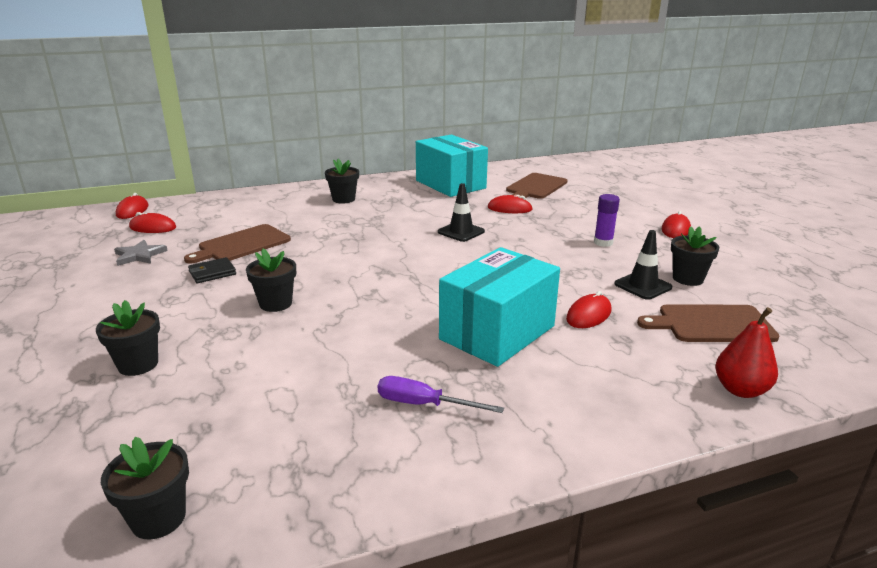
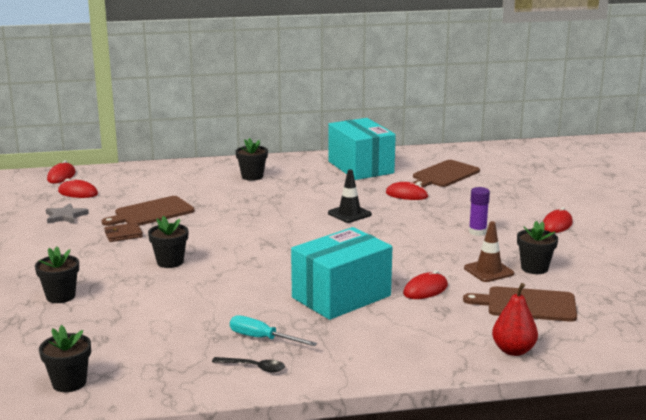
camera: 10 degrees right, 5 degrees down
(212, 273) = (123, 234): black wallet -> brown wallet
(424, 404) = (262, 338): purple screwdriver -> turquoise screwdriver
(428, 455) = (254, 367): none -> black spoon
(643, 286) = (488, 271): black traffic cone -> brown traffic cone

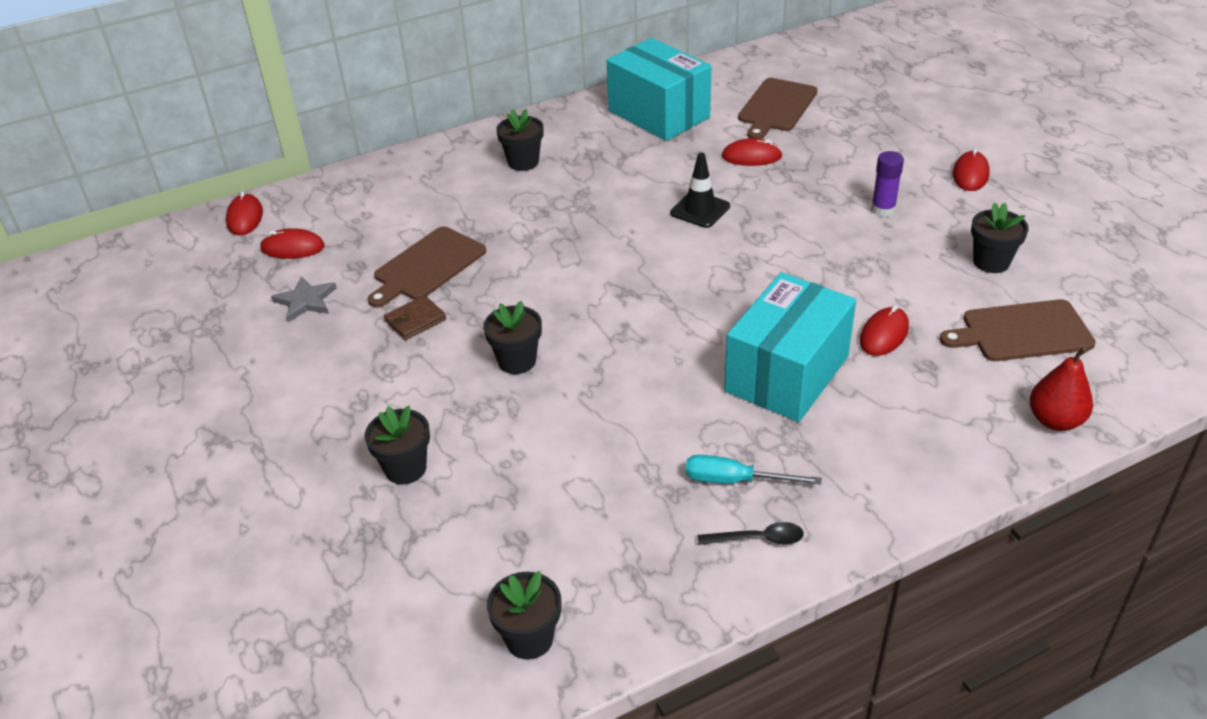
camera: 15 degrees left, 20 degrees up
(488, 271) = (940, 280): brown traffic cone -> none

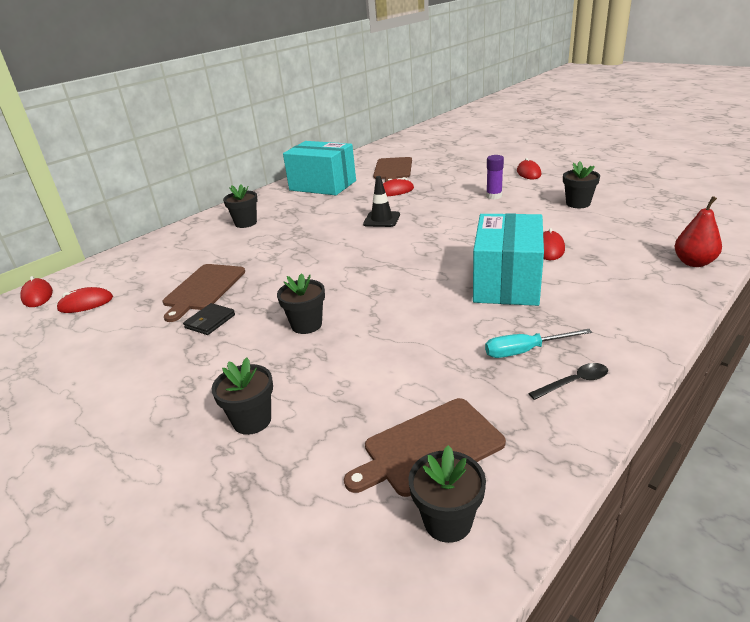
camera: 20 degrees left, 10 degrees down
(305, 301) = (109, 332): grey star -> none
(415, 320) = (210, 321): brown wallet -> black wallet
(1022, 332) = (628, 228): brown cutting board -> brown cutting board (429, 448)

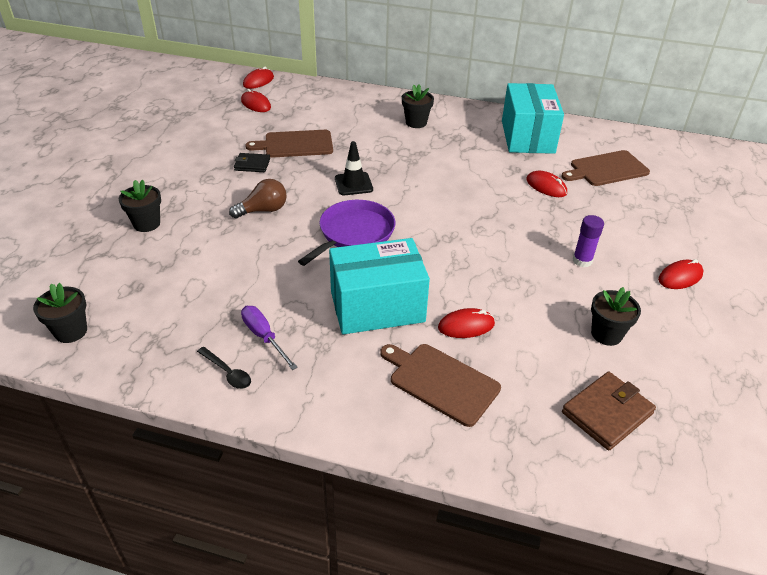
camera: 60 degrees right, 10 degrees up
(306, 325) = (263, 210): black flower pot -> brown light bulb
(381, 219) = (469, 196): black traffic cone -> black traffic cone (353, 184)
(391, 278) = (354, 233): none -> purple pan
(429, 448) = (135, 308): brown cutting board -> brown cutting board (440, 382)
(525, 351) = (264, 337): turquoise screwdriver -> purple screwdriver
(657, 218) = (607, 413): none -> brown wallet
(693, 263) = (492, 450): red pear -> none

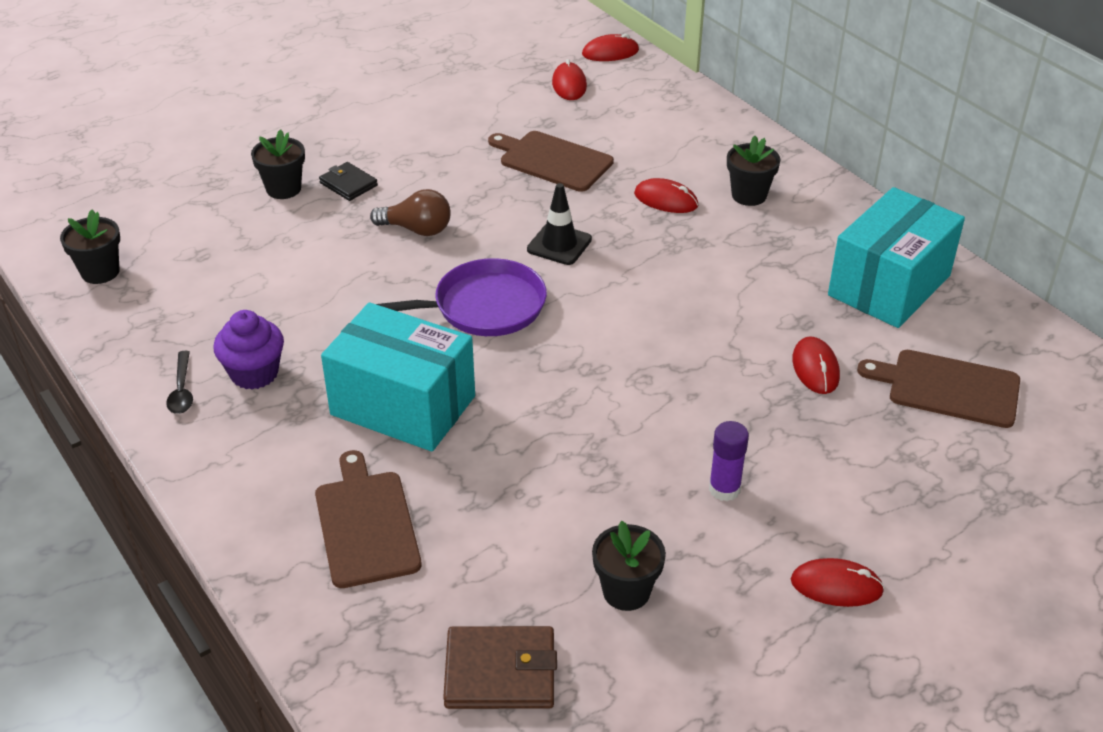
camera: 40 degrees right, 0 degrees up
(252, 164) = (471, 166): black wallet -> black wallet (348, 184)
(264, 337) = (254, 373): purple screwdriver -> purple cupcake
(466, 326) = (471, 482): red mouse -> red mouse (666, 200)

